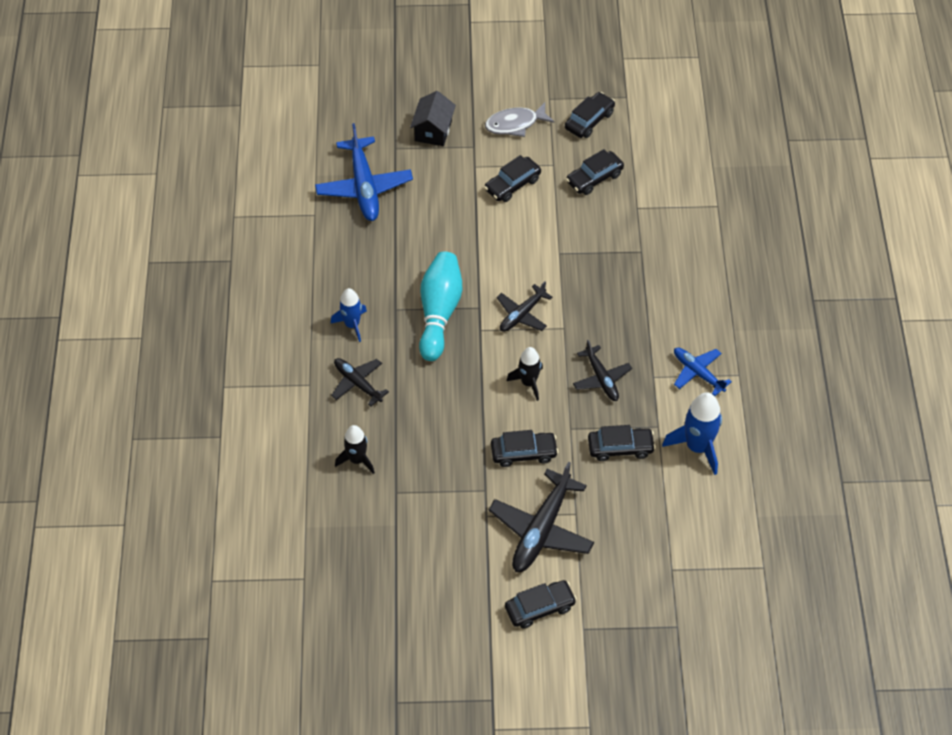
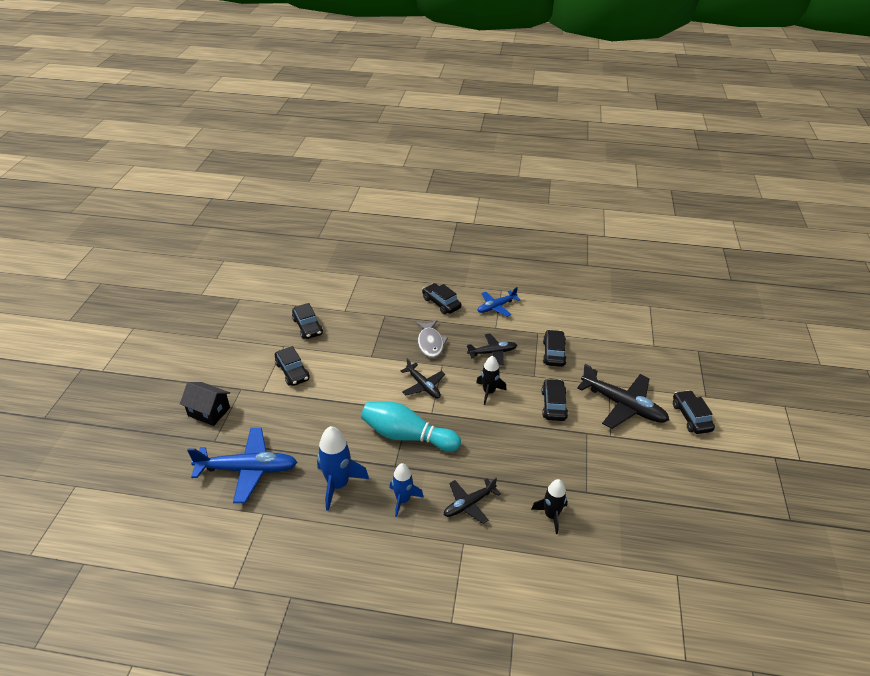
camera: 80 degrees left, 15 degrees down
(515, 124) = (231, 360): grey fish -> grey fish (430, 343)
(589, 120) = (251, 320): black car -> black car (441, 303)
(697, 447) = (556, 317): blue rocket -> blue rocket (338, 484)

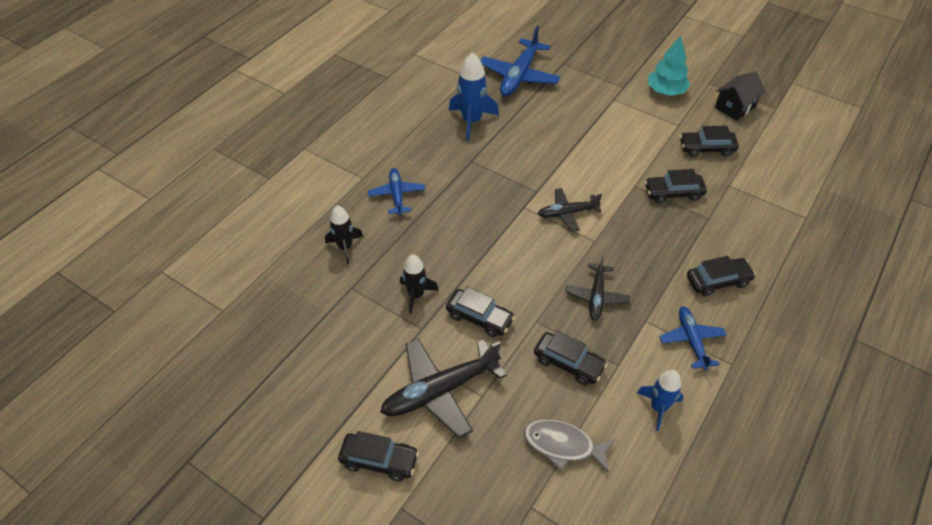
camera: 115 degrees right, 10 degrees up
(209, 412) = (600, 65): black house -> black house (735, 107)
(238, 361) = (665, 91): none -> turquoise tree
(292, 371) = (634, 123): black car -> black car (673, 193)
(403, 500) = (430, 155): blue rocket -> blue rocket (658, 407)
(407, 436) = (502, 179): turquoise bowling pin -> none
(430, 343) = (637, 243): grey fish -> grey fish (563, 445)
(469, 504) = (397, 195): black plane -> blue plane
(489, 392) = (530, 265): black rocket -> black rocket (416, 295)

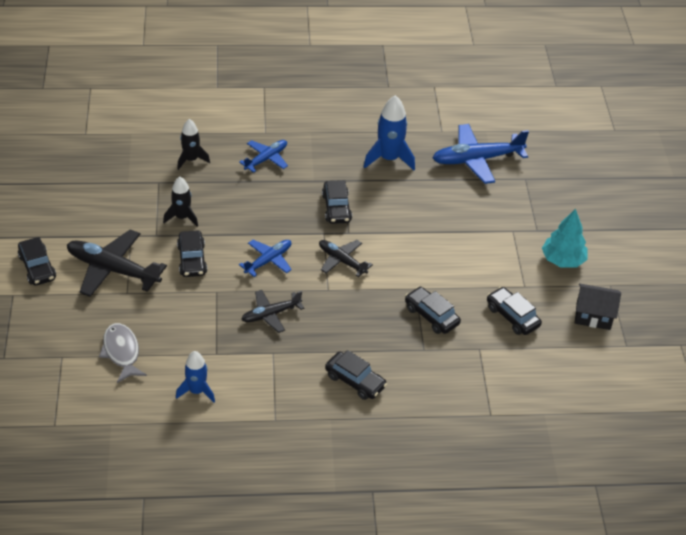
camera: 50 degrees right, 5 degrees down
(568, 363) = (193, 325): black car -> black car (336, 208)
(691, 340) = (277, 387): blue plane -> blue plane (268, 261)

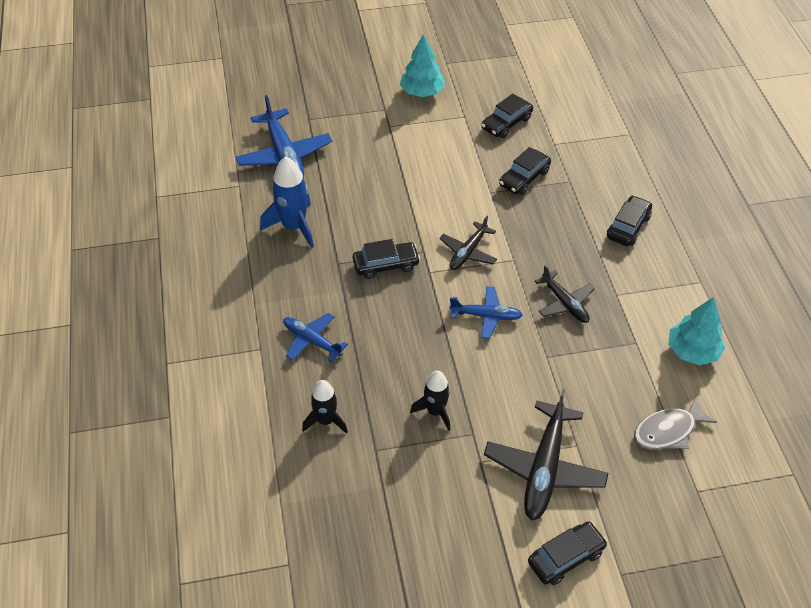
camera: 95 degrees left, 5 degrees up
(192, 260) = (504, 388): black car -> none
(197, 391) = (692, 351): blue rocket -> turquoise tree
(268, 261) = (485, 316): blue plane -> blue plane turned 150 degrees clockwise
(593, 315) = (488, 73): black house -> none

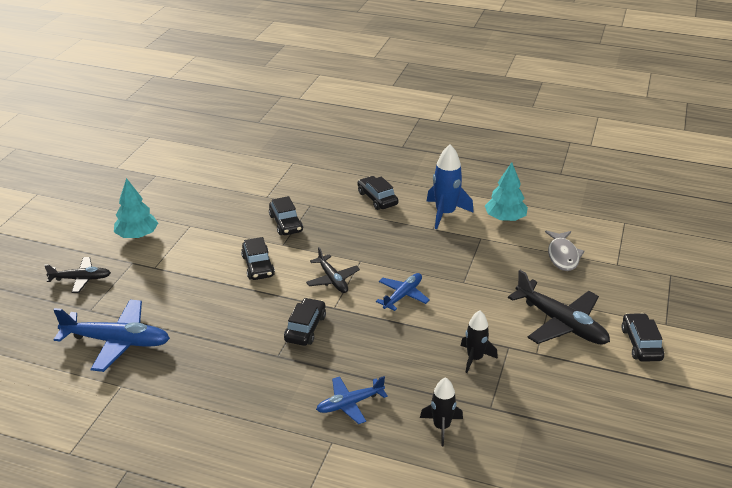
camera: 60 degrees left, 15 degrees down
(294, 226) = (209, 367): blue rocket -> blue rocket (445, 213)
(506, 123) = (221, 209): black car -> black car (258, 266)
(564, 303) = (421, 254): black plane -> black plane (80, 279)

